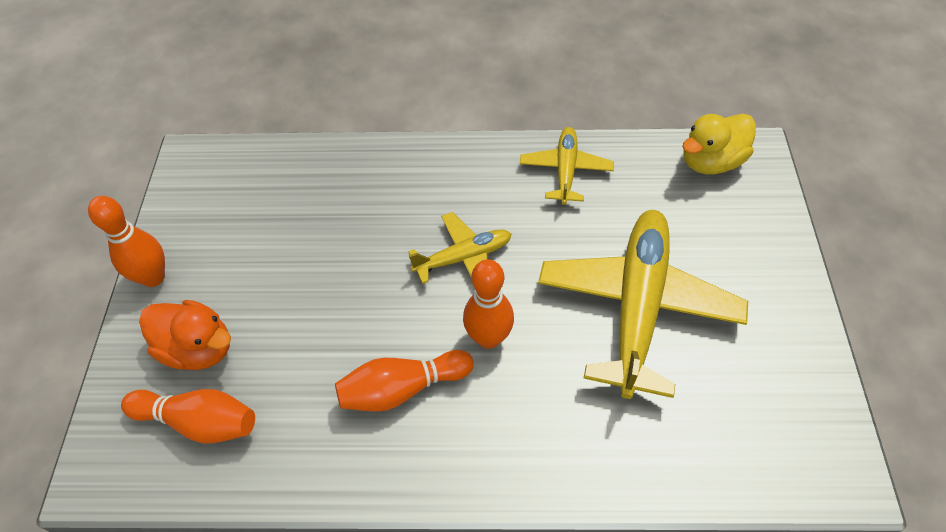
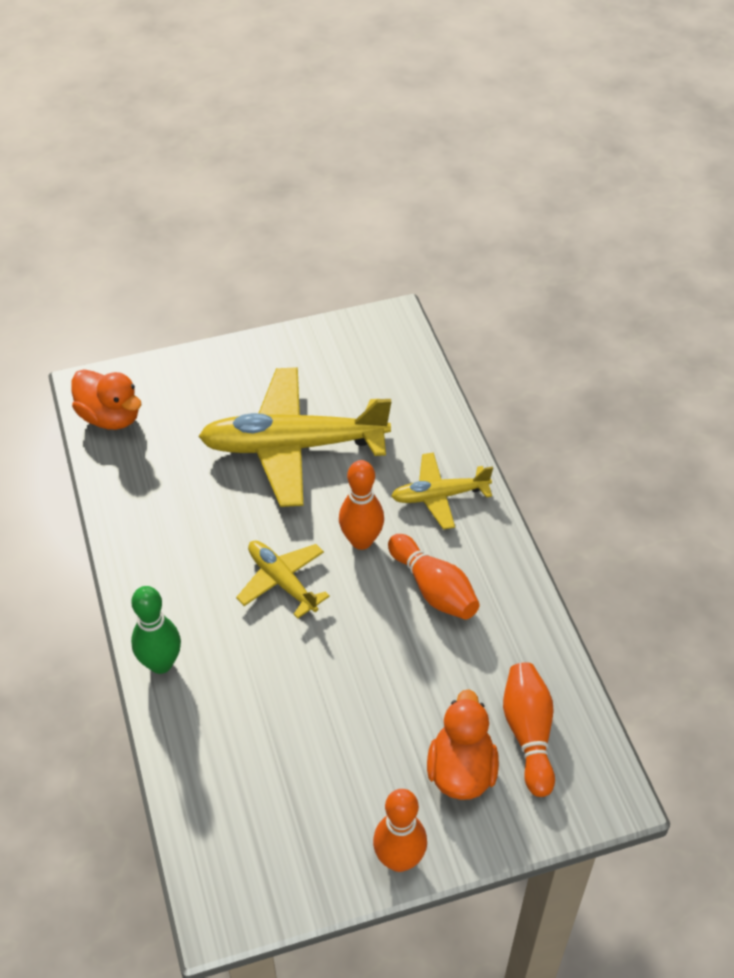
camera: 110 degrees left, 5 degrees down
(414, 157) = (161, 663): none -> green bowling pin
(565, 170) = (148, 525): yellow plane -> yellow plane (439, 496)
(711, 162) = (110, 417): yellow duck -> orange duck

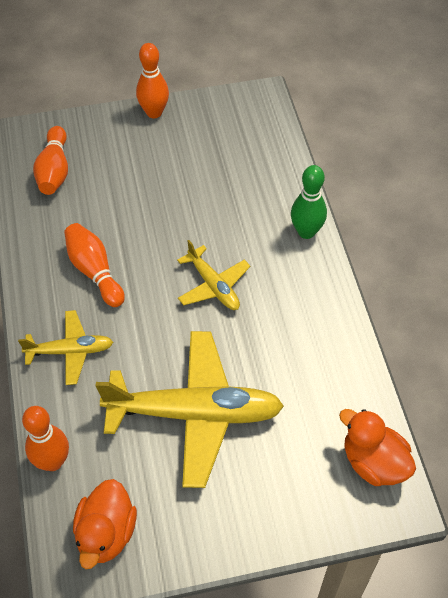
camera: 175 degrees left, 5 degrees up
(361, 540) = (145, 315): orange bowling pin -> orange bowling pin (52, 461)
(461, 770) = (105, 153): orange duck -> orange duck (106, 533)

